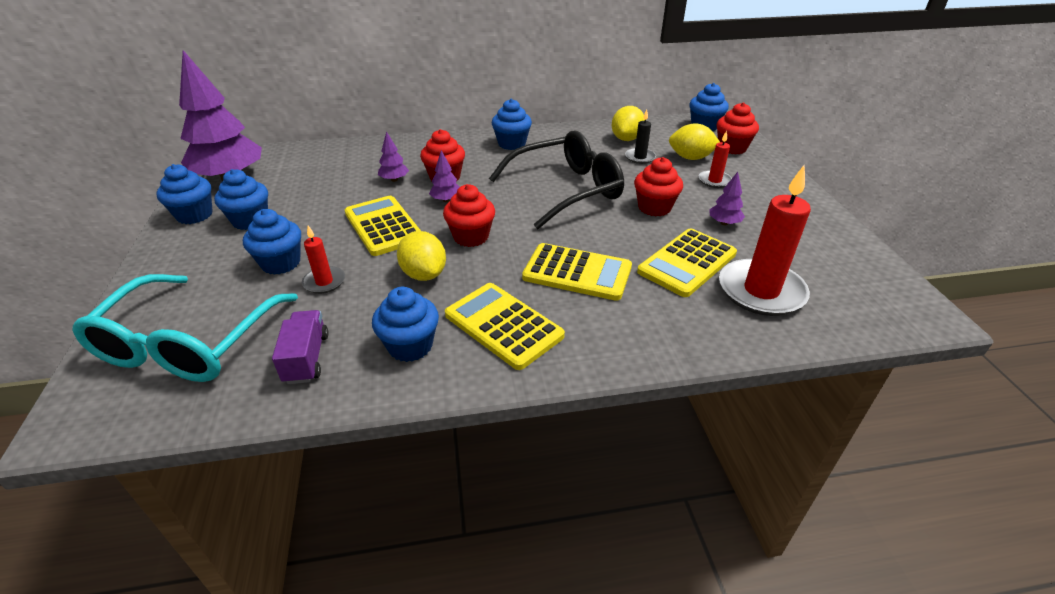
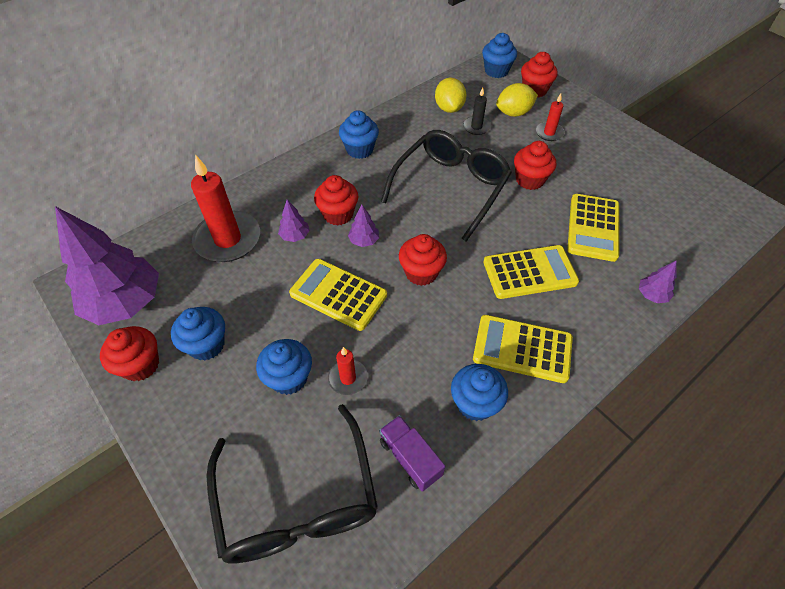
camera: 30 degrees left, 15 degrees up
(188, 343) = (297, 500): turquoise glasses -> black glasses
(194, 215) = (141, 365): blue cupcake -> red cupcake
(424, 274) = (420, 329): yellow lemon -> none
(724, 223) = (587, 176): purple tree -> purple tree (651, 295)
(761, 291) = (655, 232): red candle -> red candle (228, 239)

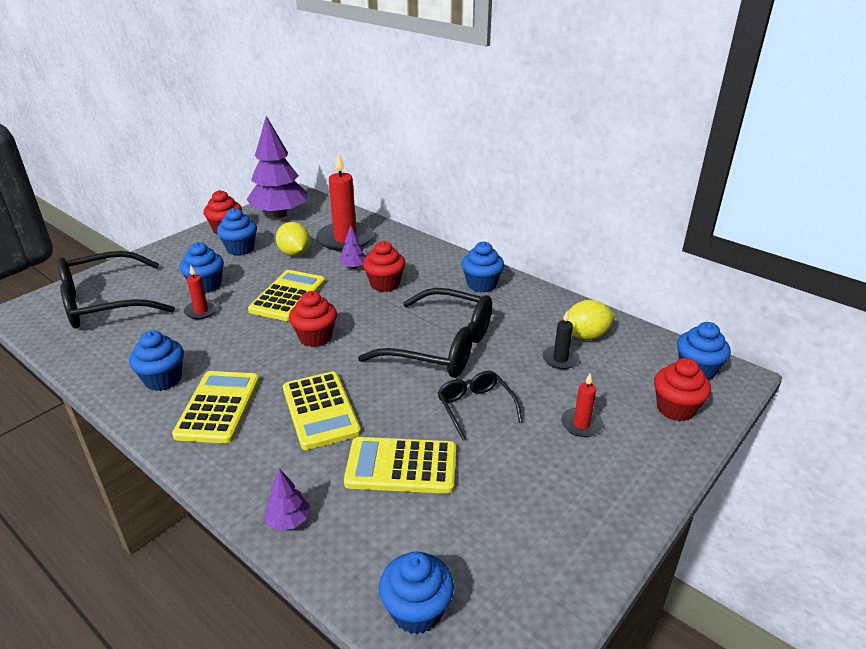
camera: 80 degrees right, 20 degrees down
(364, 241) = (353, 301): purple tree -> none
(410, 458) = (121, 348): purple truck -> none
(514, 113) = (608, 390): yellow lemon -> yellow lemon (294, 253)
(529, 180) = (475, 407): red cupcake -> black glasses
(712, 233) = (416, 611): none -> blue cupcake

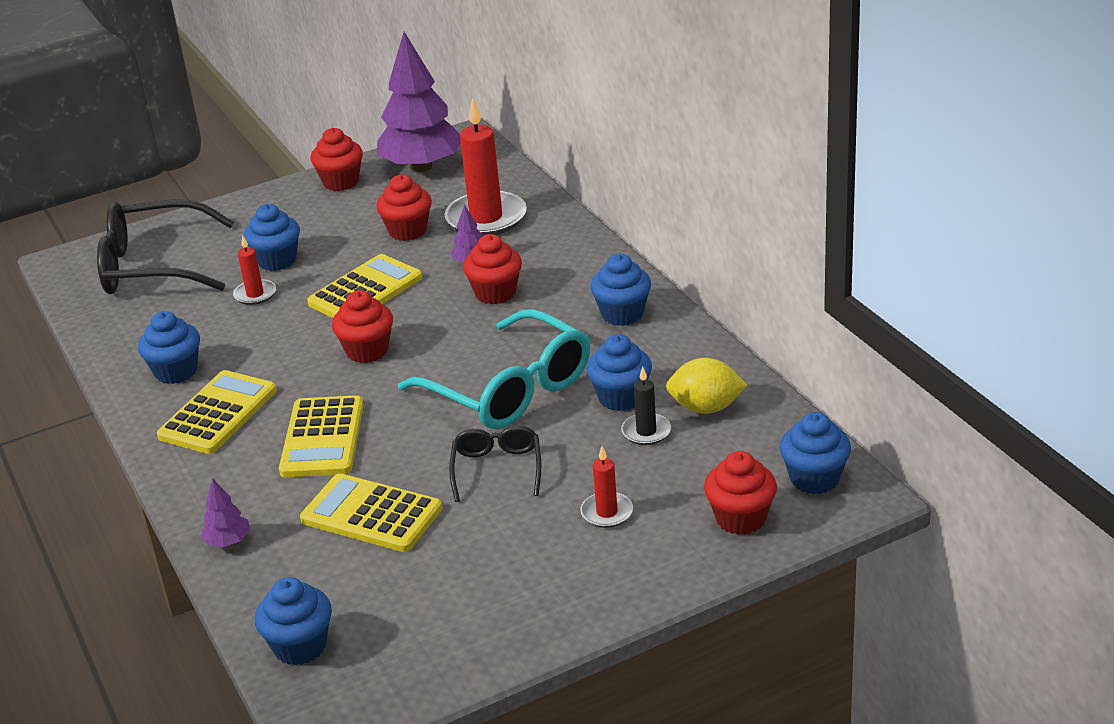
camera: 25 degrees right, 0 degrees up
(240, 249) = (344, 214): blue cupcake -> blue cupcake (621, 397)
(294, 253) = (408, 231): yellow lemon -> red cupcake
(441, 347) = (509, 389): black glasses -> turquoise glasses

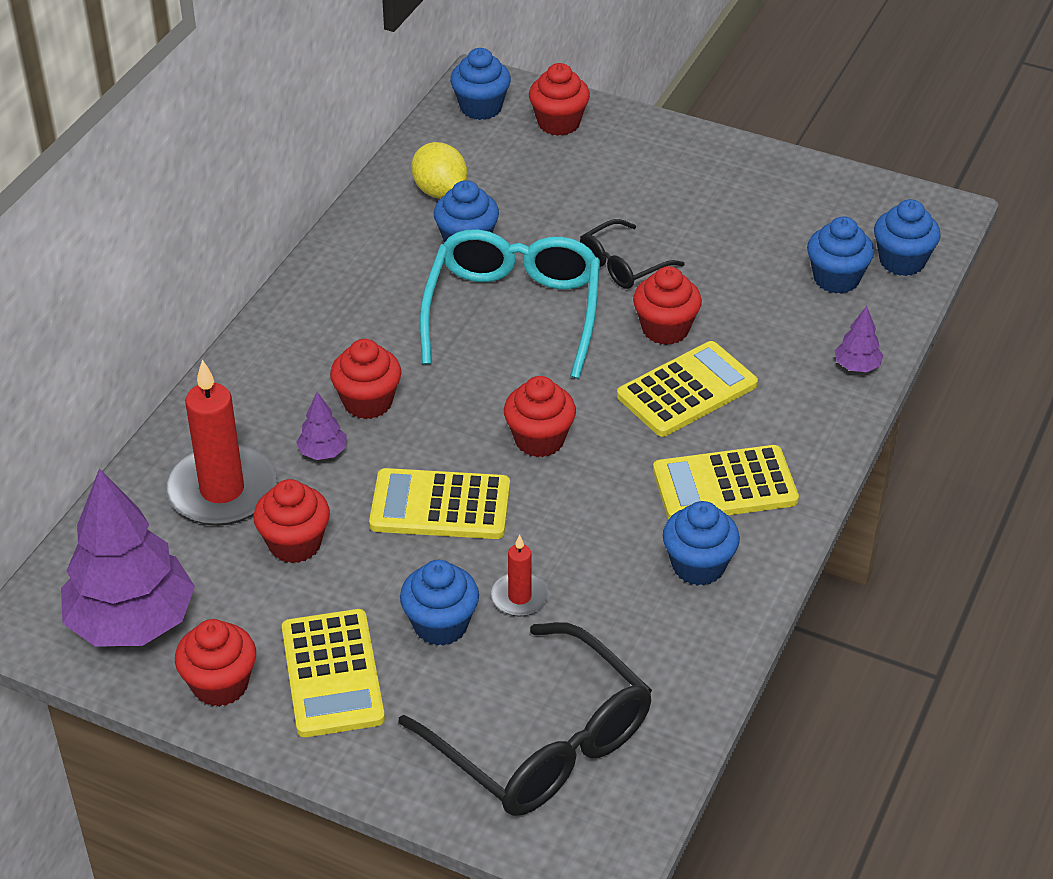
camera: 130 degrees left, 10 degrees up
(371, 514) = (743, 304): yellow calculator -> yellow calculator (332, 674)
(397, 457) = (665, 329): none -> red cupcake
(607, 512) = (615, 186): red candle -> none
(622, 314) = (337, 298): blue cupcake -> blue cupcake (836, 279)
(646, 431) = (500, 209): black candle -> none

